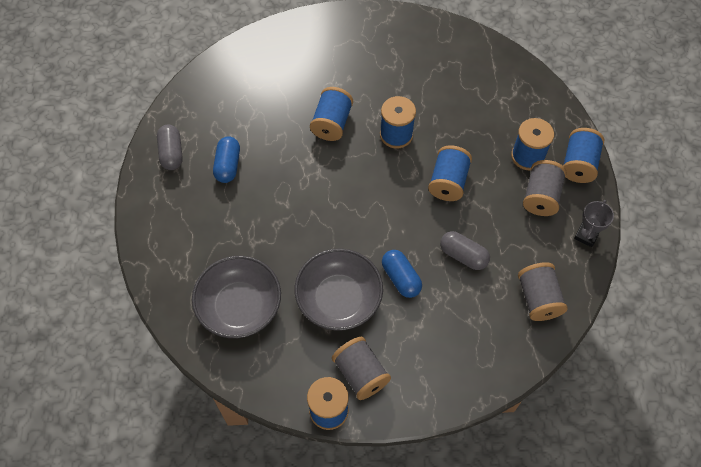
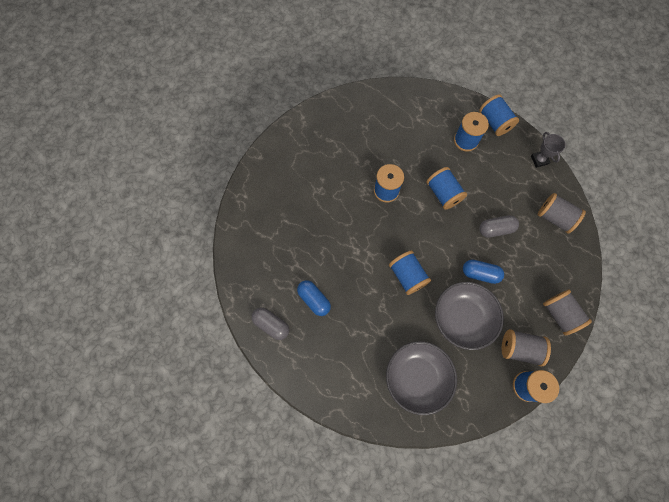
camera: 45 degrees left, 10 degrees up
(332, 123) = (344, 216): blue spool -> blue spool (407, 276)
(541, 196) = (496, 158): grey spool -> grey spool (560, 314)

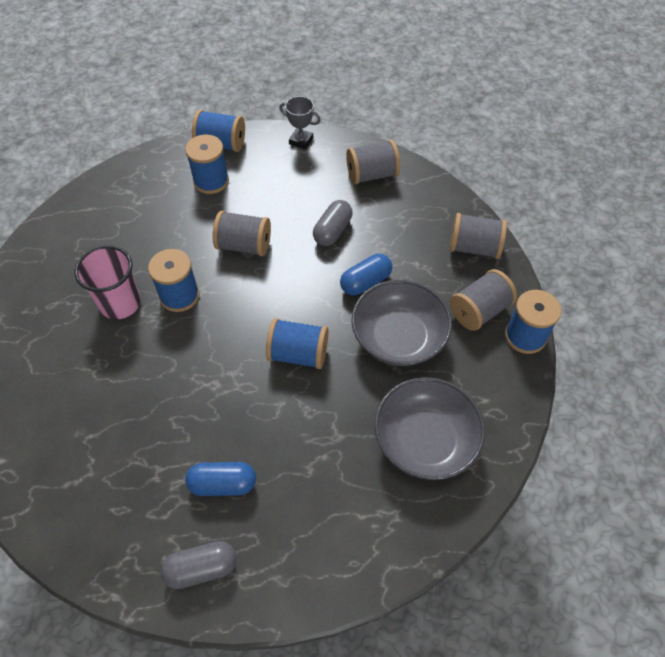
camera: 50 degrees left, 15 degrees down
(357, 168) = (120, 303): none -> pink cup
(443, 193) = (244, 245): blue spool -> grey spool

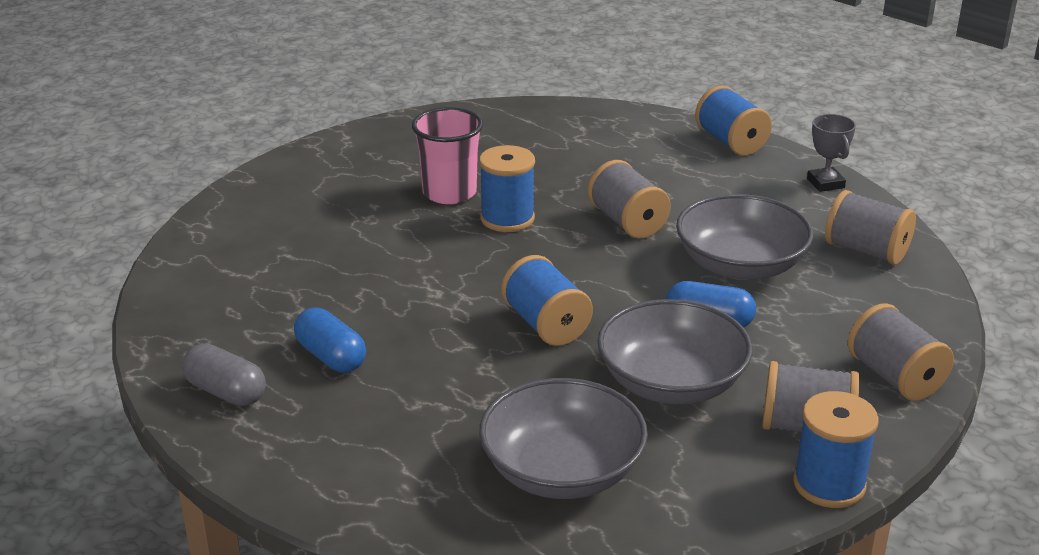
camera: 50 degrees right, 25 degrees down
(211, 181) = (673, 162): blue spool -> none
(332, 231) = (740, 265): grey capsule -> grey bowl

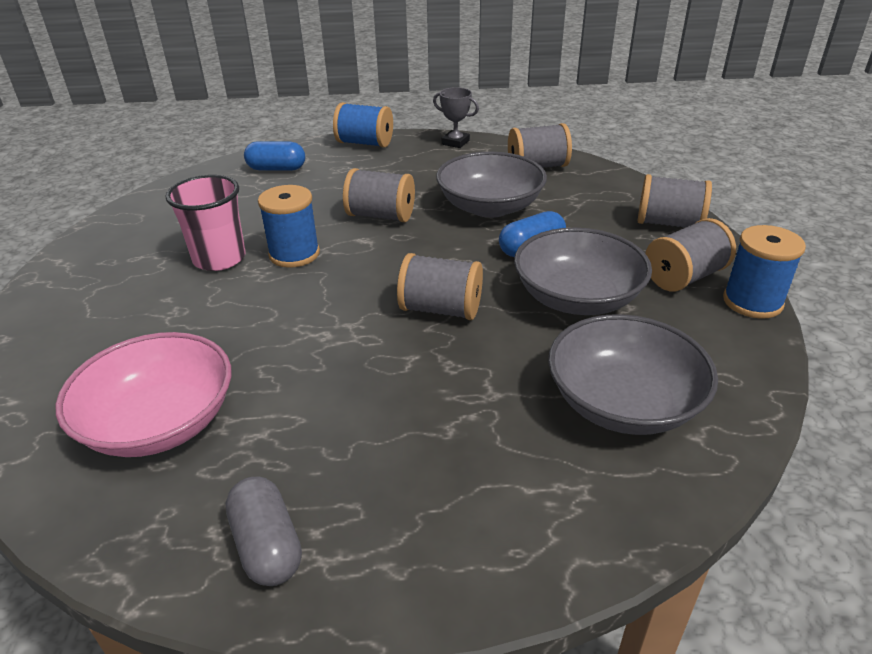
camera: 45 degrees left, 5 degrees up
(226, 392) = (267, 545): grey capsule -> grey capsule turned 75 degrees clockwise
(263, 288) = (160, 422): none -> pink bowl
(331, 357) = (318, 440): blue capsule -> blue capsule (276, 169)
(546, 324) = (440, 309): blue spool -> grey spool

